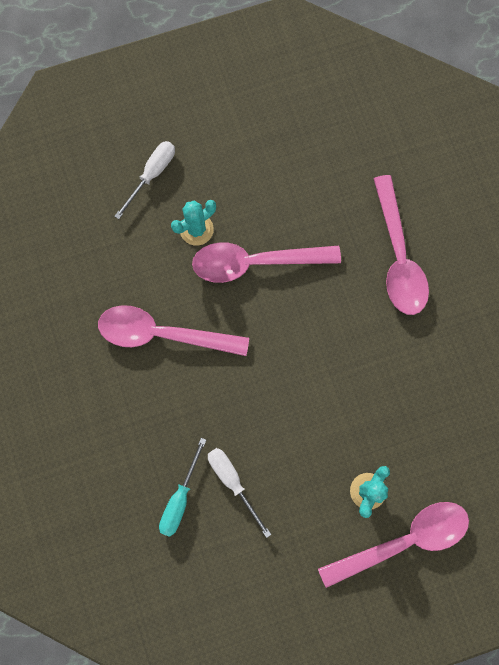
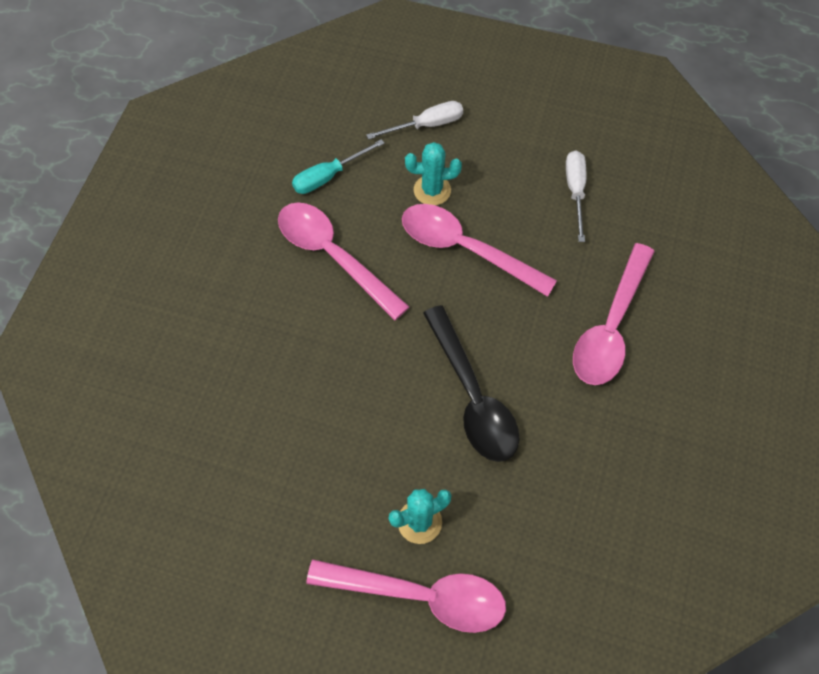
camera: 35 degrees right, 15 degrees down
(180, 498) = (235, 405): turquoise screwdriver -> turquoise screwdriver (328, 176)
(233, 481) = (295, 423): white screwdriver -> white screwdriver (575, 191)
(340, 375) = (472, 396): none -> black spoon

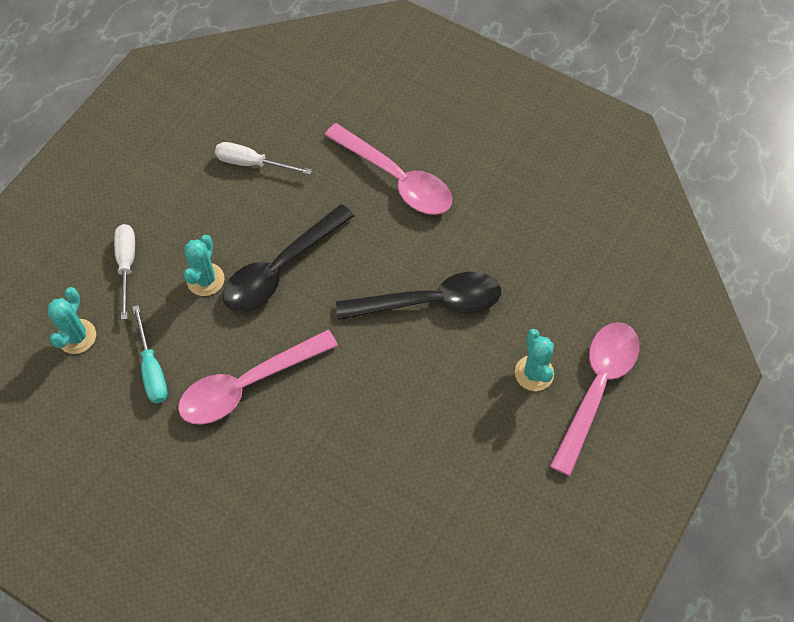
camera: 75 degrees left, 0 degrees up
(344, 111) = (77, 336): none -> turquoise cactus
(465, 249) = (281, 268): pink spoon -> black spoon

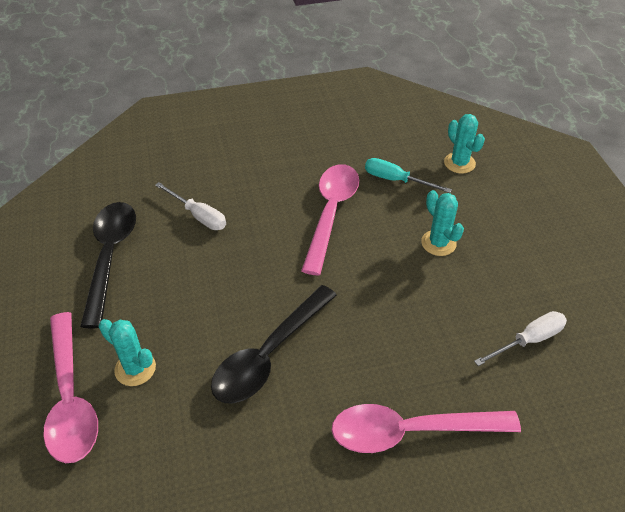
camera: 135 degrees right, 15 degrees down
(127, 265) = (495, 213): white screwdriver -> white screwdriver (198, 216)
(281, 268) = (403, 288): black spoon -> black spoon (110, 257)

